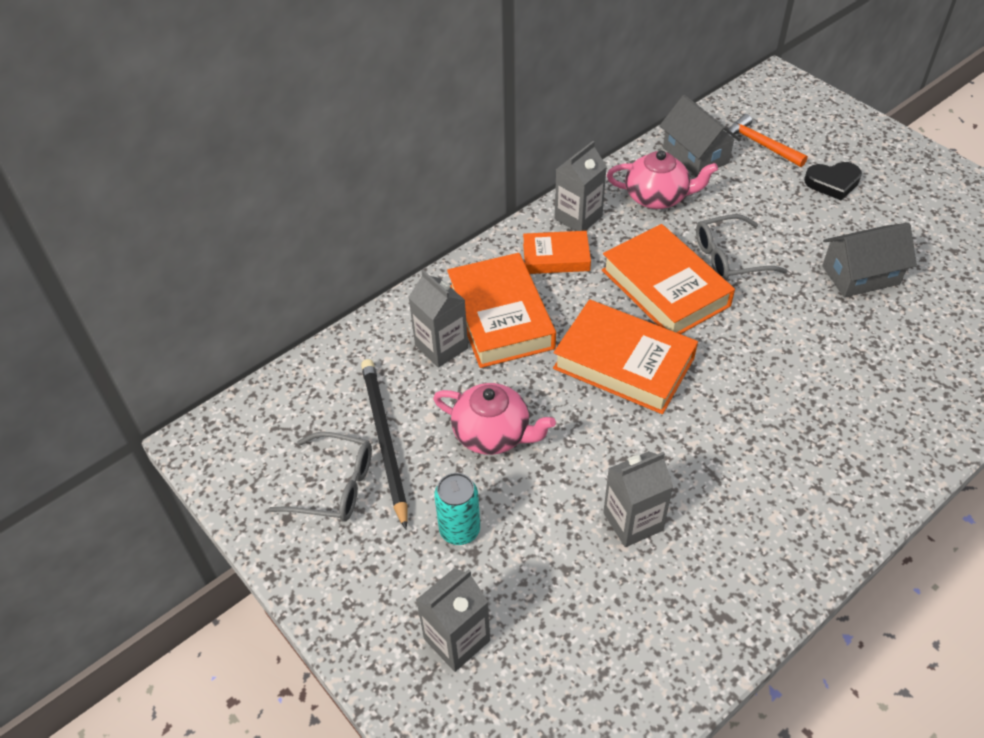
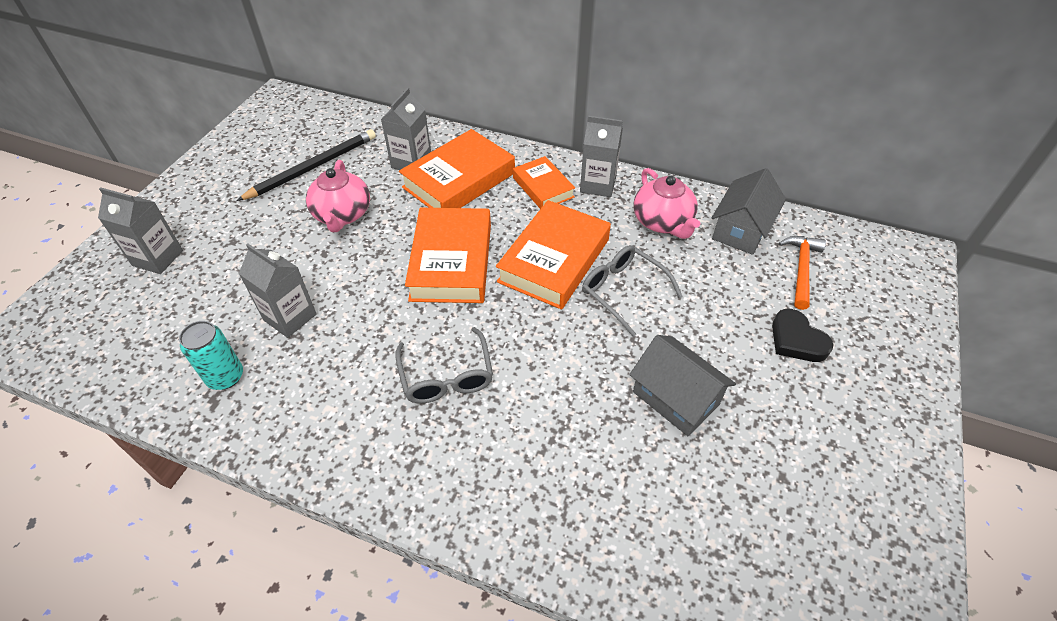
camera: 60 degrees right, 0 degrees up
(335, 486) = (265, 160): grey glasses -> grey glasses (446, 376)
(459, 530) = (249, 228): turquoise can -> turquoise can (225, 377)

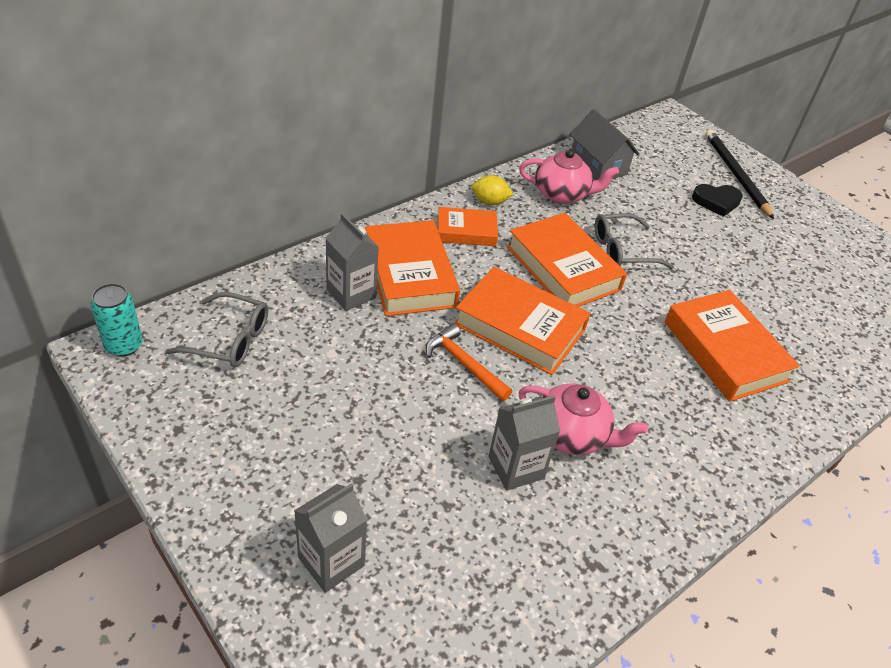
camera: 65 degrees left, 5 degrees down
(225, 377) = (568, 546): turquoise can -> turquoise can (124, 345)
(312, 167) = (285, 369): black pencil -> black pencil (736, 175)
(342, 215) = (390, 374): pink teapot -> pink teapot (572, 434)
(446, 376) = (655, 386): grey glasses -> grey glasses (230, 340)
(542, 419) = (725, 351): none -> orange book
(598, 185) = (489, 202): grey carton -> yellow lemon
(675, 398) = (738, 278): grey house -> none
(801, 269) = (655, 164): orange hammer -> orange hammer (464, 364)

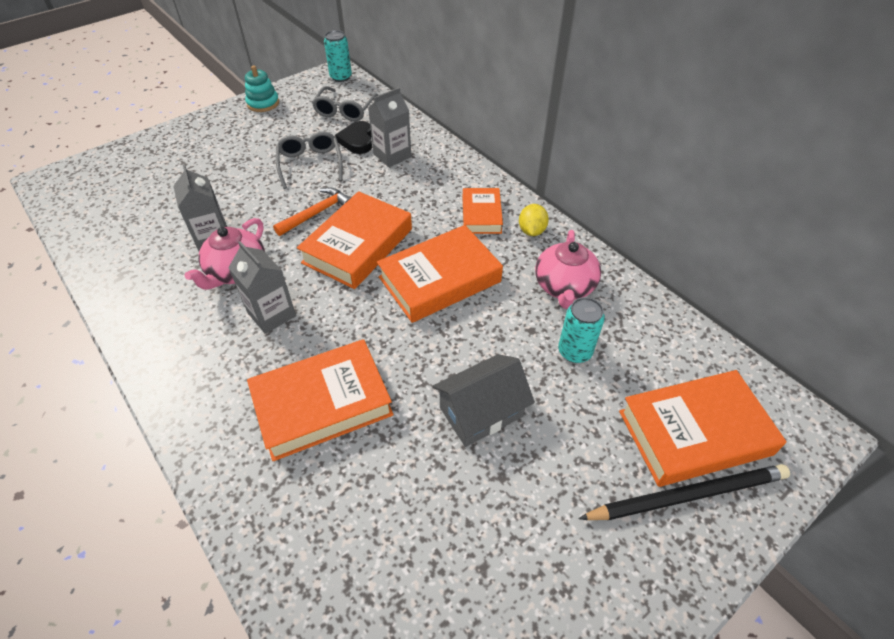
camera: 95 degrees right, 5 degrees up
(178, 444) = (263, 103): none -> turquoise stacking toy
(331, 561) = (167, 161): grey carton -> grey carton (272, 314)
(409, 275) = (417, 183): orange book -> orange book (694, 432)
(598, 165) = (637, 325): grey house -> grey house (481, 412)
(622, 250) = (477, 331): grey glasses -> grey glasses (310, 164)
(632, 200) = (574, 351): none -> turquoise can
(716, 202) = (605, 452): black heart -> black heart (357, 141)

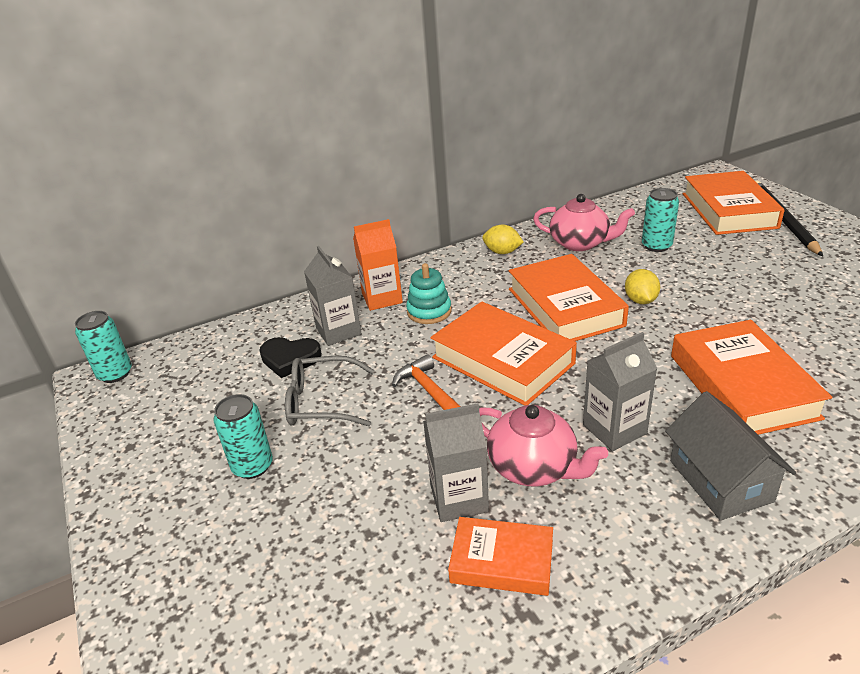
camera: 75 degrees left, 15 degrees down
(252, 150) = (252, 466): none -> turquoise can
(263, 103) = (124, 460): turquoise stacking toy -> turquoise stacking toy (429, 311)
(345, 111) = (210, 370): grey glasses -> none
(440, 169) = (382, 298): none -> orange carton
(458, 334) = (640, 300): none -> yellow lemon
(481, 215) = (471, 277): orange book -> orange book (502, 561)
(481, 412) = (730, 294): grey house -> grey house (720, 480)

